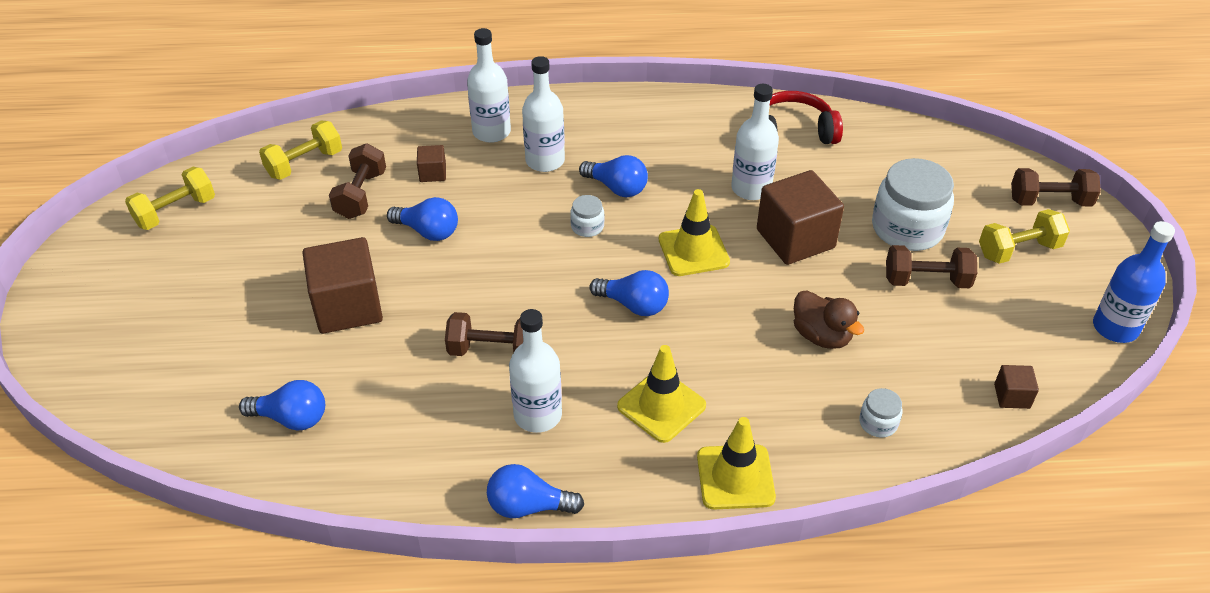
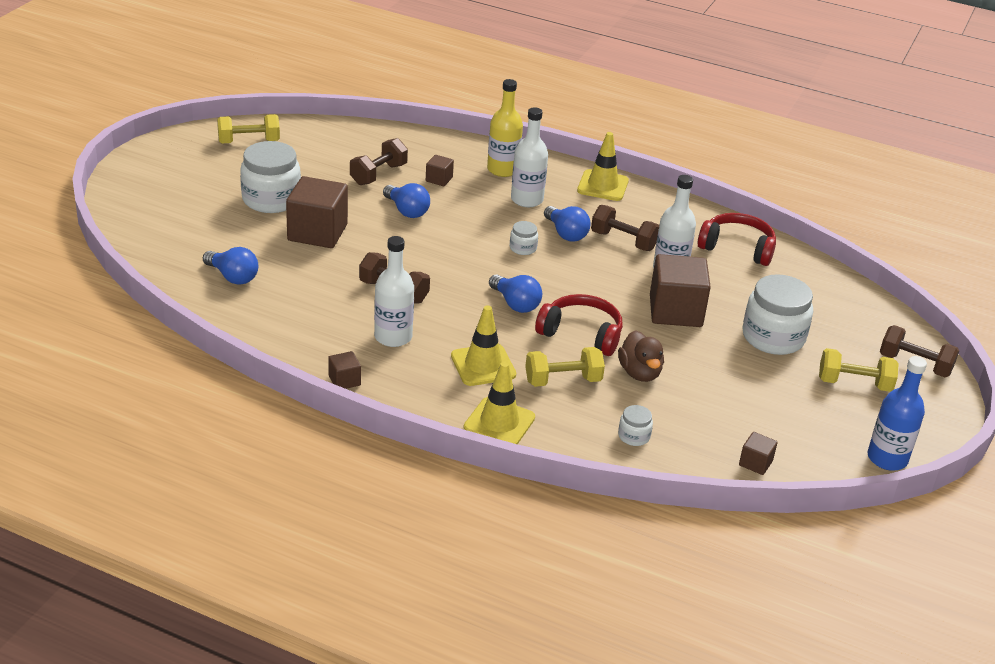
camera: 25 degrees right, 10 degrees down
(260, 283) = (271, 199): none -> white jar
(304, 164) = (355, 144): yellow dumbbell -> yellow dumbbell (563, 380)
(491, 132) = (502, 170): white bottle -> yellow bottle
(528, 506) = (344, 380): blue light bulb -> brown cube
(693, 251) = (589, 290): yellow traffic cone -> yellow traffic cone (602, 186)
(728, 313) = (581, 334): none -> red headphones
(926, 281) = (756, 373): brown dumbbell -> brown dumbbell (623, 241)

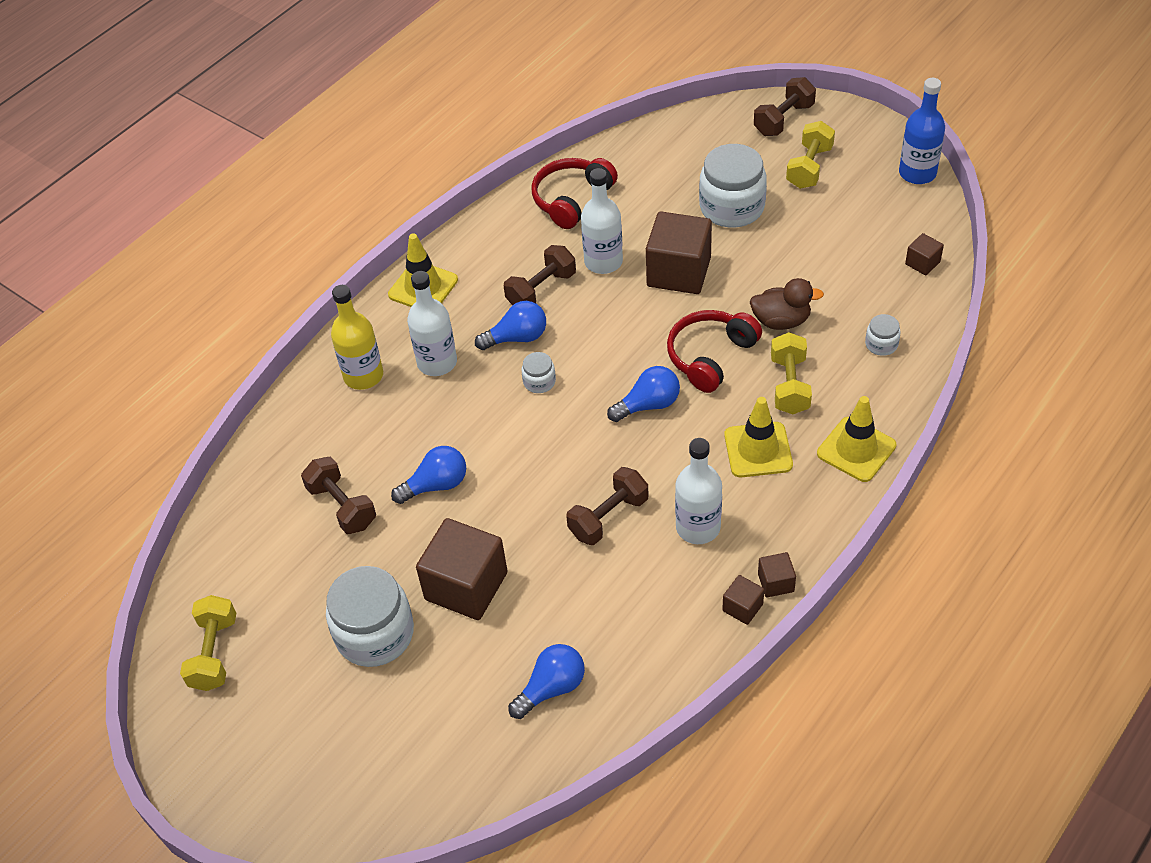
camera: 70 degrees left, 15 degrees up
(439, 179) = (370, 443): brown cube -> brown cube (742, 607)

